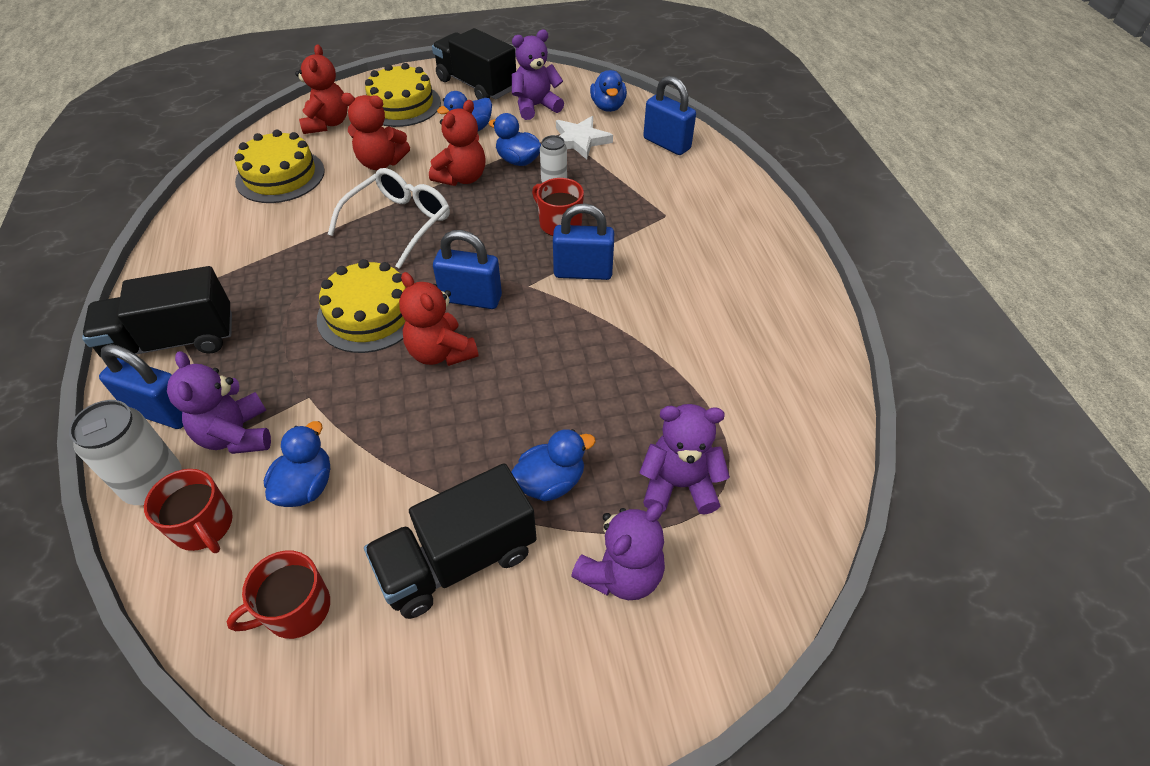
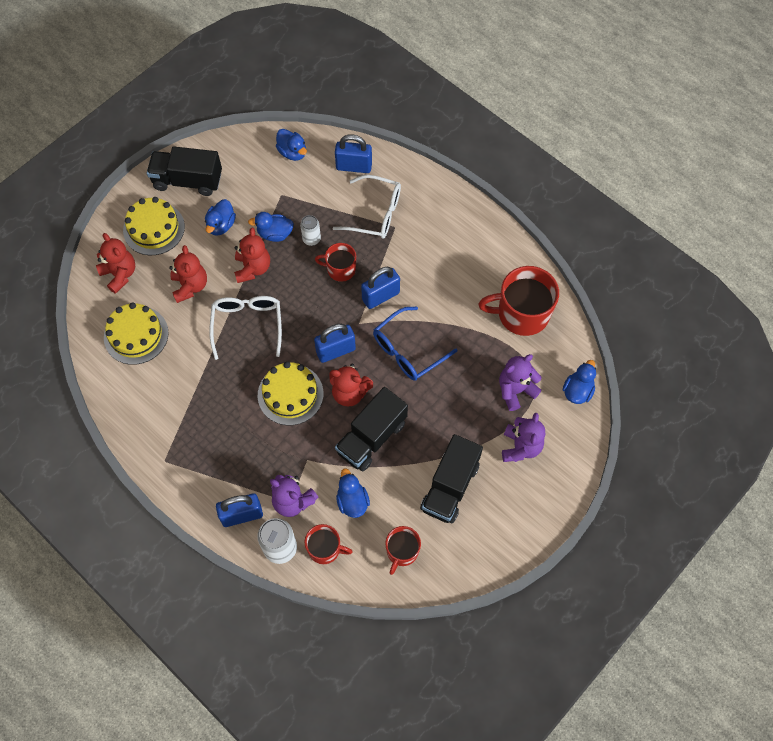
camera: 35 degrees left, 15 degrees up
(174, 341) = (201, 477): black truck -> black truck (371, 437)
(381, 163) = (190, 286): red teddy bear -> red teddy bear turned 75 degrees counterclockwise
(536, 106) = (245, 179): purple teddy bear -> none
(551, 482) = (460, 426): blue duck -> blue duck (577, 391)
(562, 347) = (407, 351): none -> blue glasses
(579, 140) = (299, 194): white star -> none
(653, 193) = (375, 214): none -> white glasses
(768, 390) = (522, 313): none -> red mug

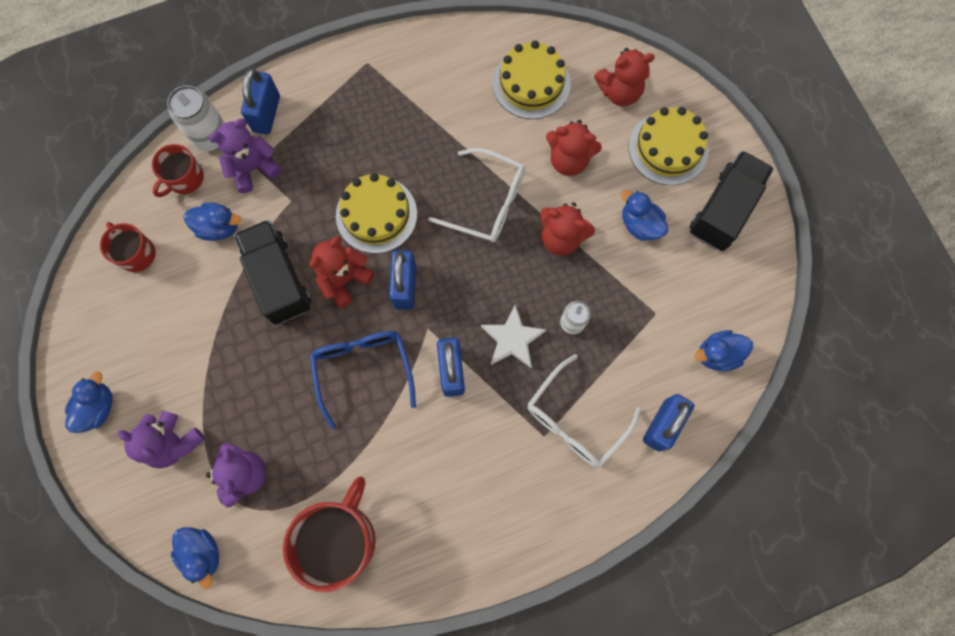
camera: 115 degrees right, 10 degrees up
(275, 234) = (599, 282): blue duck -> blue duck (98, 408)
(340, 269) = (512, 339): red mug -> white star
(450, 487) = (175, 337): black truck -> none

